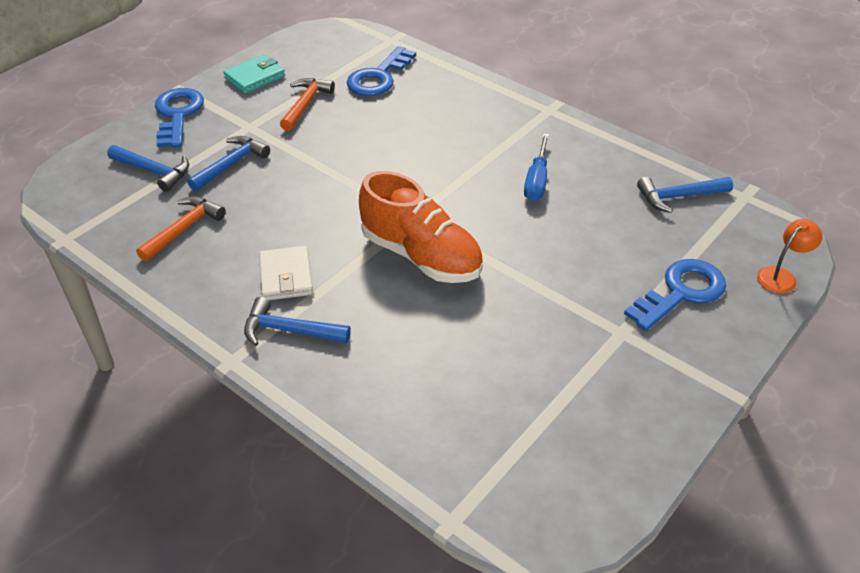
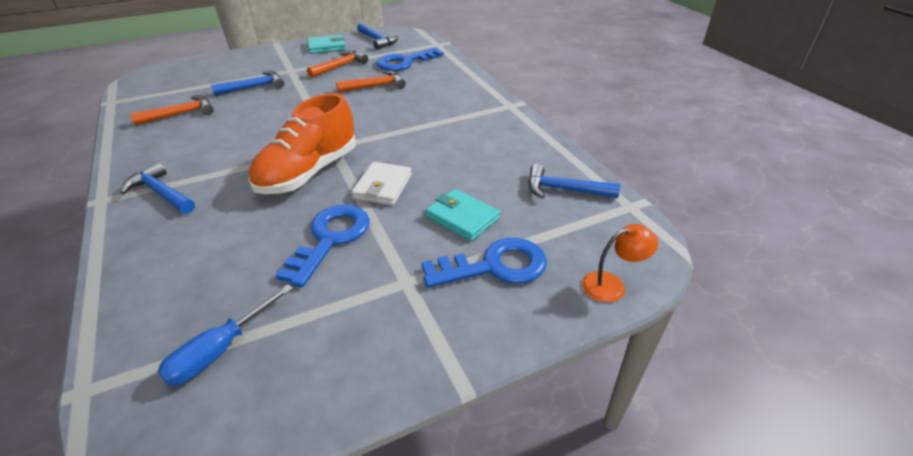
camera: 25 degrees right, 5 degrees down
(153, 171) = (205, 80): blue hammer -> blue hammer (377, 40)
(178, 114) = (258, 56): blue key -> blue key (330, 239)
(286, 276) = (203, 158): white wallet -> white wallet (383, 187)
(379, 123) = (375, 86): none -> orange hammer
(421, 256) = (308, 172): orange shoe -> orange shoe turned 60 degrees clockwise
(537, 181) = (451, 147): blue screwdriver -> blue screwdriver (220, 350)
(615, 255) = (462, 218): none -> turquoise wallet

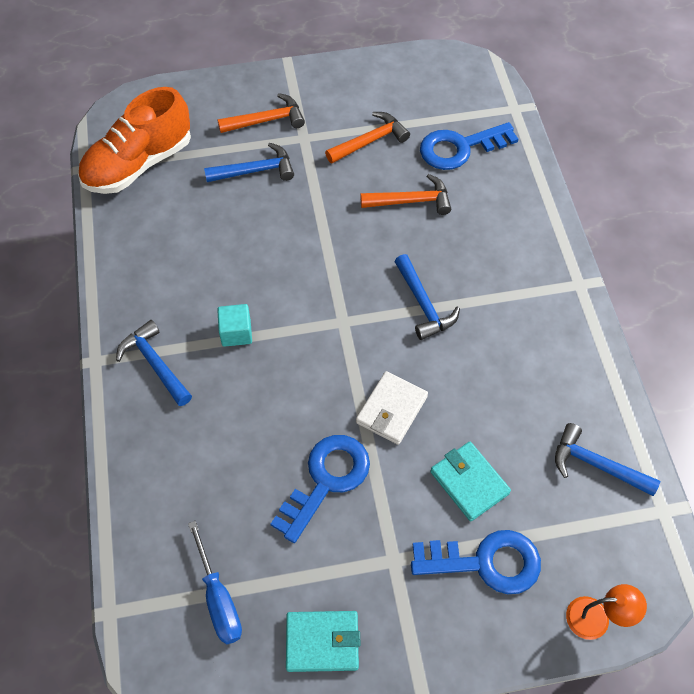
camera: 15 degrees right, 20 degrees up
(180, 114) = (167, 214): orange hammer -> orange hammer (266, 120)
(220, 350) = (218, 599): blue screwdriver -> blue screwdriver turned 75 degrees counterclockwise
(239, 165) = (236, 333): none -> turquoise cube
(308, 172) = (312, 365): orange shoe -> orange shoe (139, 164)
(326, 47) = (356, 84): turquoise wallet -> turquoise wallet (322, 642)
(377, 40) = (430, 80): blue hammer -> blue hammer (423, 304)

